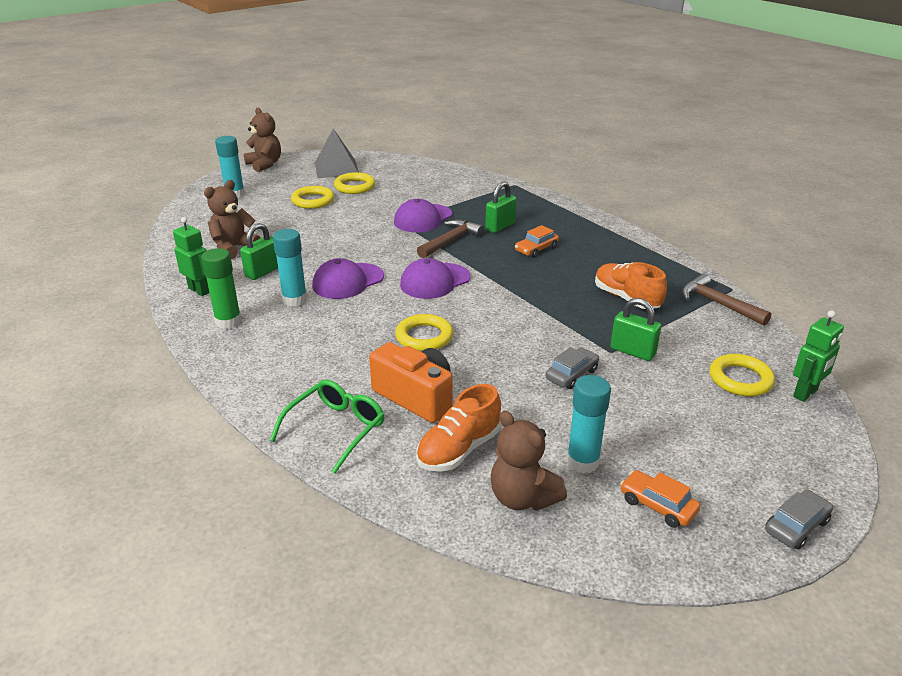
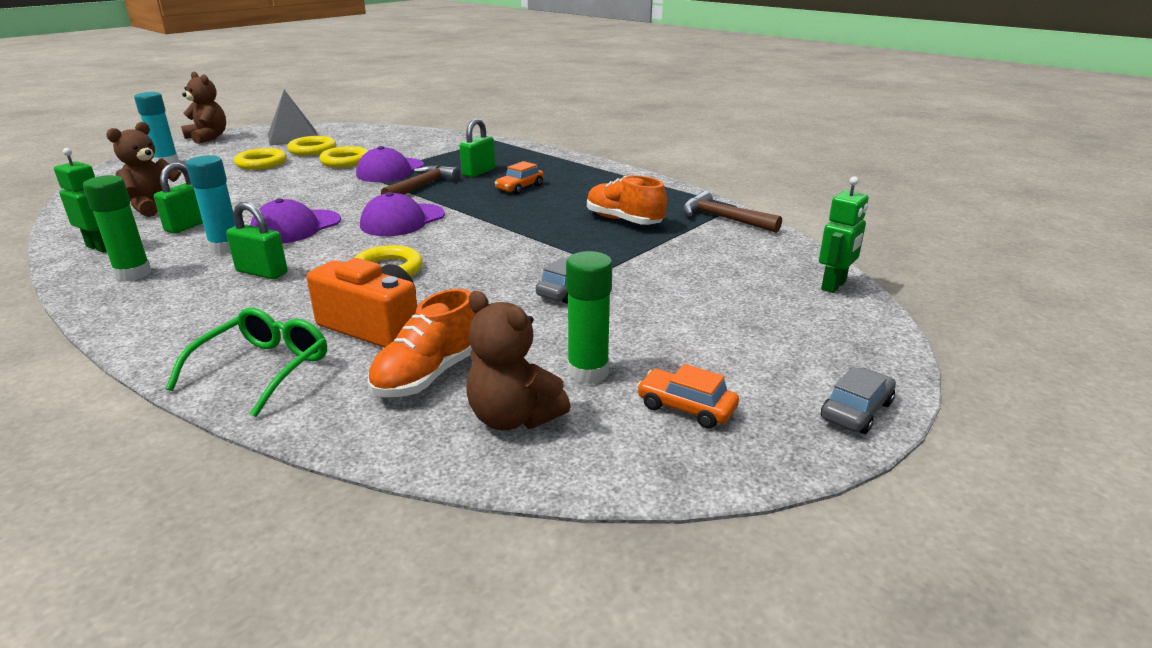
camera: 10 degrees left, 5 degrees down
(582, 461) = (588, 372): turquoise glue stick -> green glue stick
(632, 351) = (636, 264): green padlock -> green padlock (262, 272)
(740, 379) = (760, 279): yellow ring -> yellow ring (345, 161)

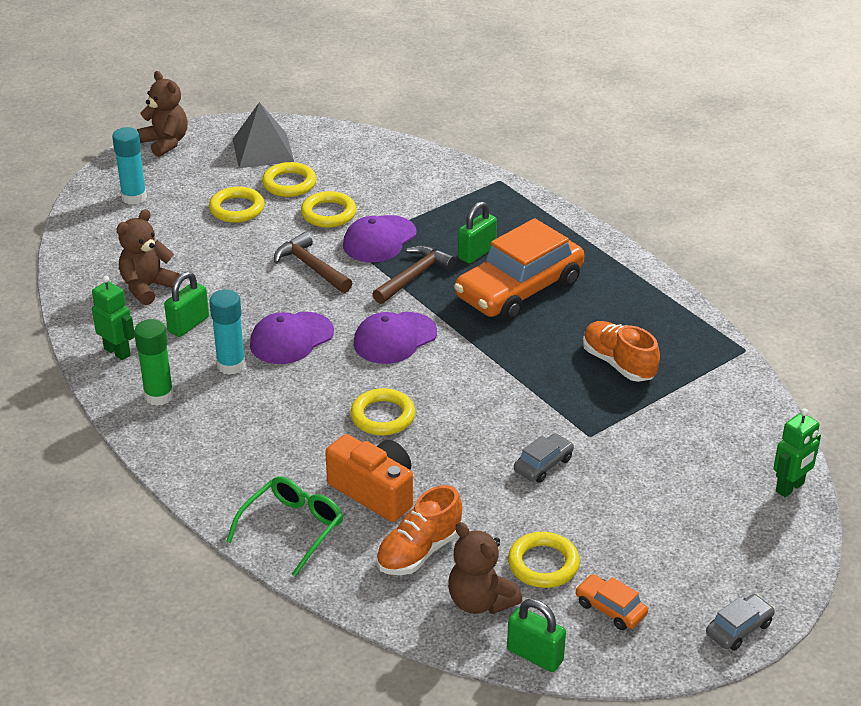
camera: 10 degrees right, 10 degrees up
(262, 272) = (271, 407): green padlock -> green padlock (535, 655)
(520, 188) = (519, 290): orange car -> orange car, size x2.34
(588, 372) = (543, 564): green glue stick -> yellow ring
(723, 218) = (724, 371): brown hammer -> brown hammer (311, 267)

